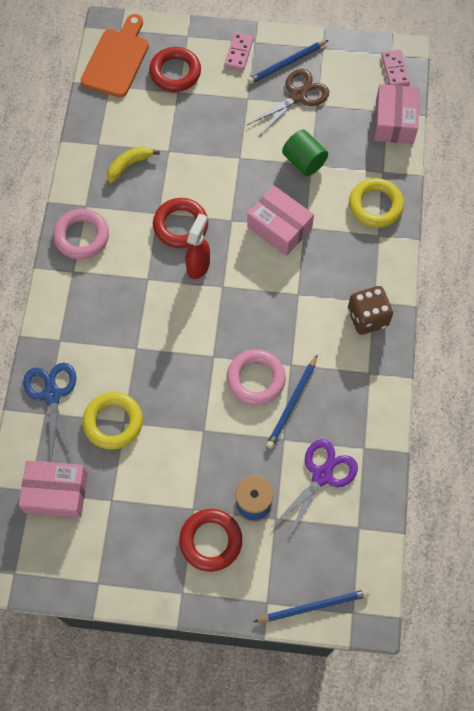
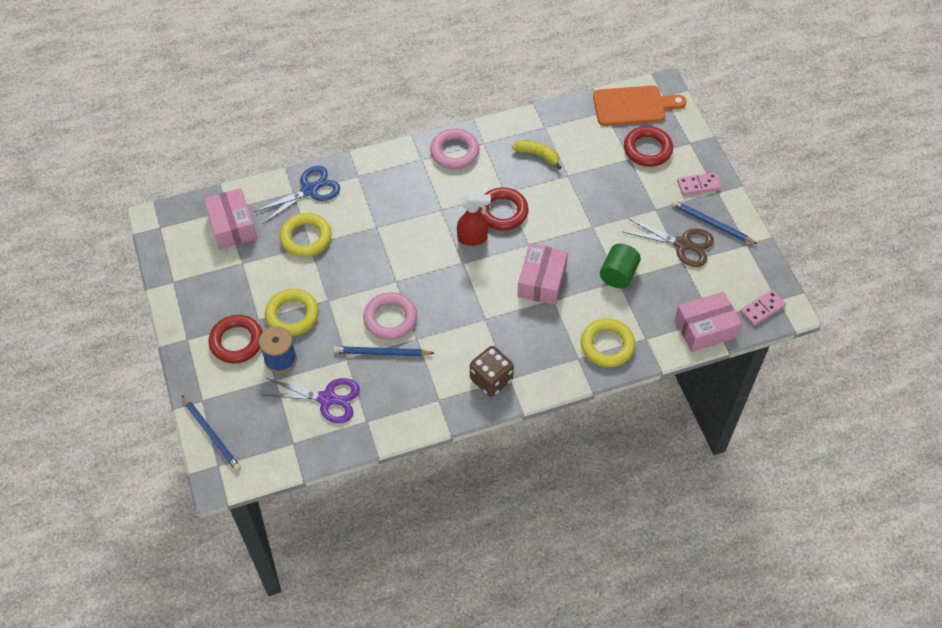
camera: 65 degrees right, 10 degrees down
(205, 472) = (292, 315): none -> yellow ring

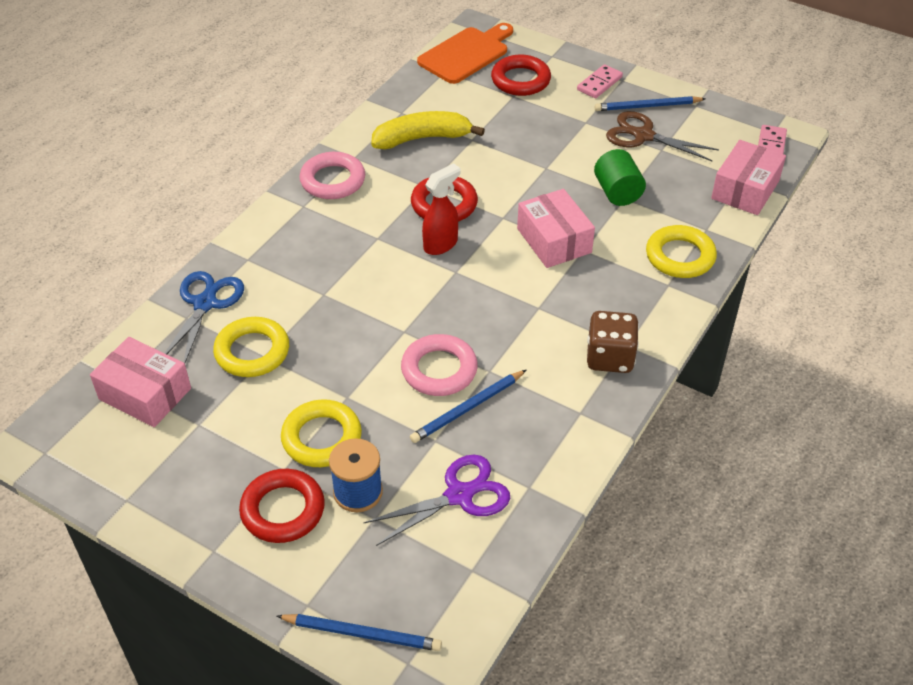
camera: 40 degrees left, 10 degrees down
(538, 155) = (422, 138): yellow banana -> yellow banana, size x1.61
(683, 244) = (643, 136): brown scissors -> brown scissors turned 135 degrees counterclockwise

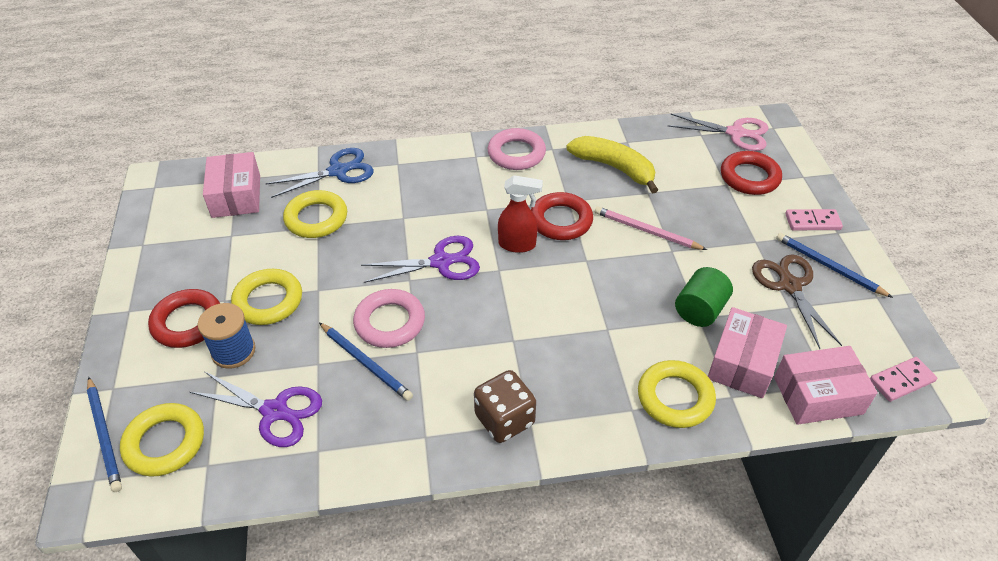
camera: 50 degrees right, 0 degrees up
(406, 300) = (441, 262): none -> purple scissors
(417, 590) = (165, 443): none -> yellow ring
(466, 54) = (735, 133): orange cutting board -> pink scissors
(467, 408) = (366, 363): blue pencil -> blue pencil turned 150 degrees counterclockwise
(511, 167) = (646, 231): none -> pink pencil
(554, 240) = (596, 305): pink box -> pink box (742, 363)

